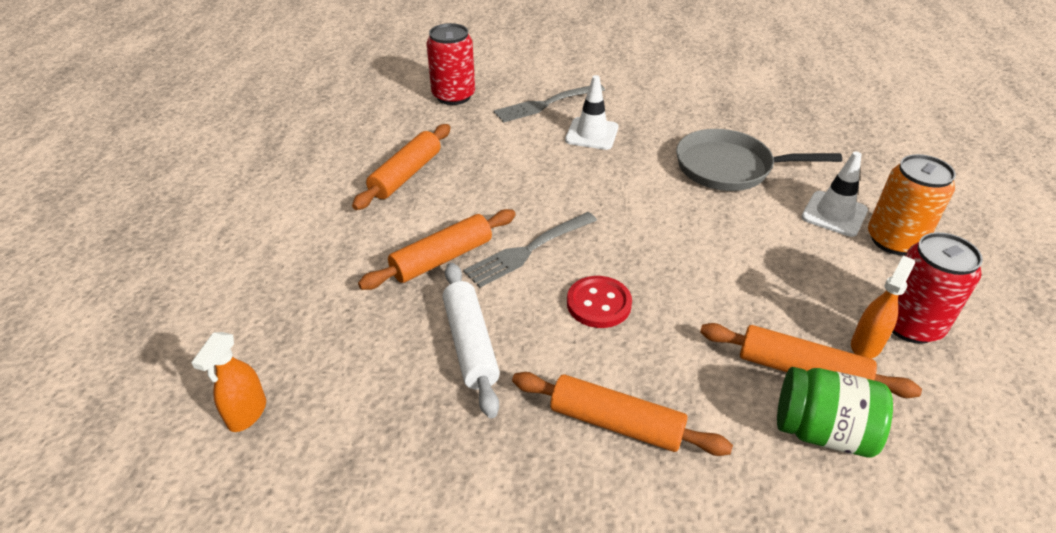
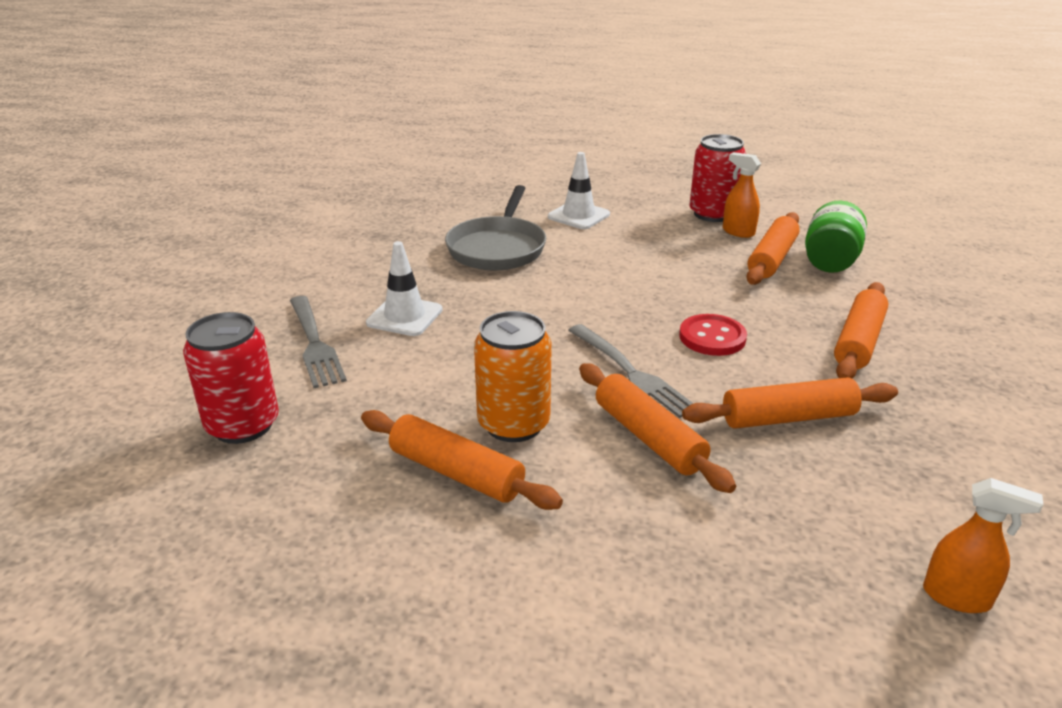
camera: 85 degrees left, 10 degrees down
(470, 344) = (788, 417): white rolling pin -> orange rolling pin
(894, 240) = (615, 201): orange can -> orange can (513, 424)

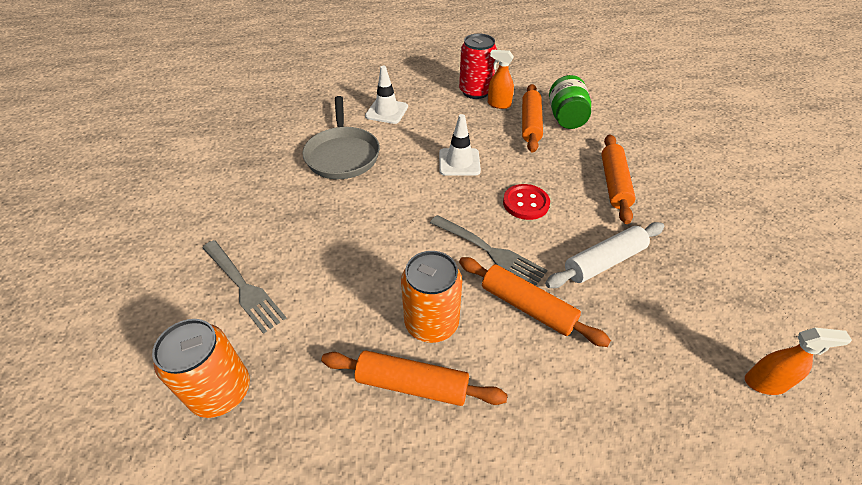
camera: 20 degrees left, 15 degrees up
(243, 425) = (221, 391): red can -> orange can
(404, 316) = (303, 239): white traffic cone -> white traffic cone (459, 162)
(788, 417) = (604, 261): orange rolling pin -> white rolling pin

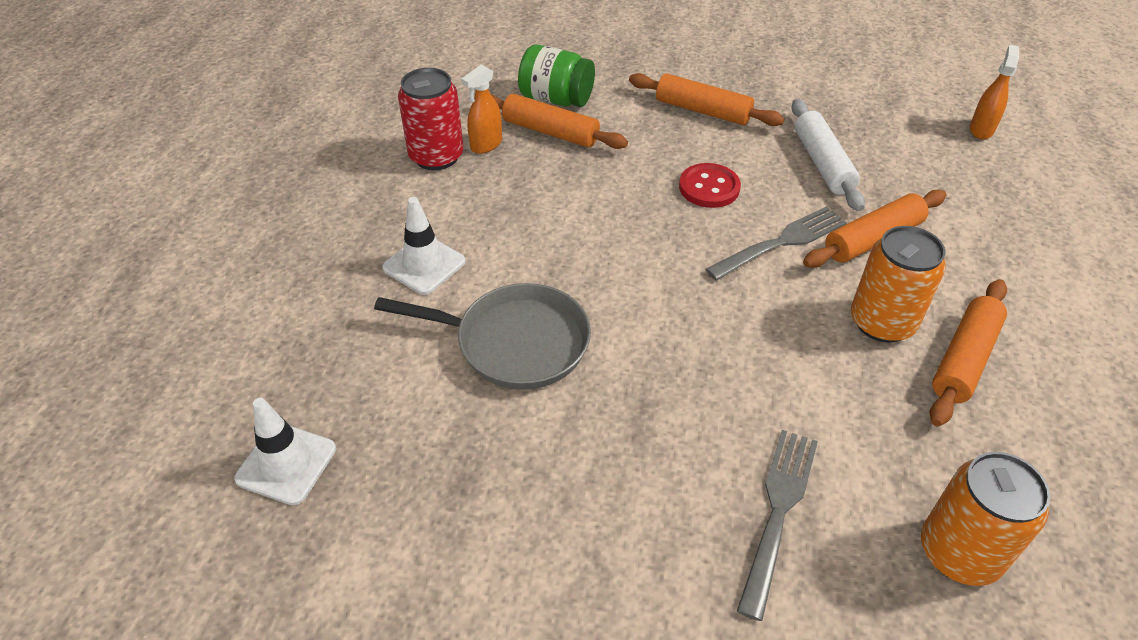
camera: 70 degrees left, 0 degrees up
(242, 286) = (778, 513): grey fork -> grey fork turned 45 degrees counterclockwise
(459, 162) = (600, 220): white traffic cone -> white traffic cone (286, 463)

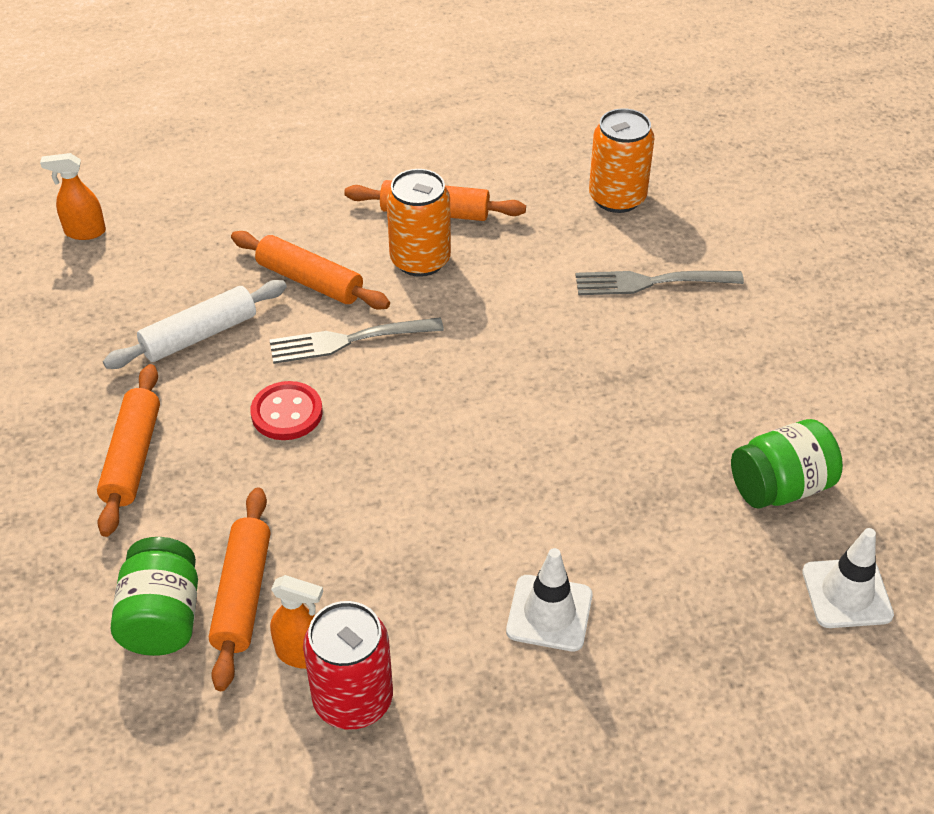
camera: 115 degrees left, 0 degrees up
(428, 478) = (780, 487): none -> green jar
(515, 342) = (602, 489): grey pan -> none
(781, 243) = (350, 340): grey fork -> grey fork turned 45 degrees counterclockwise

